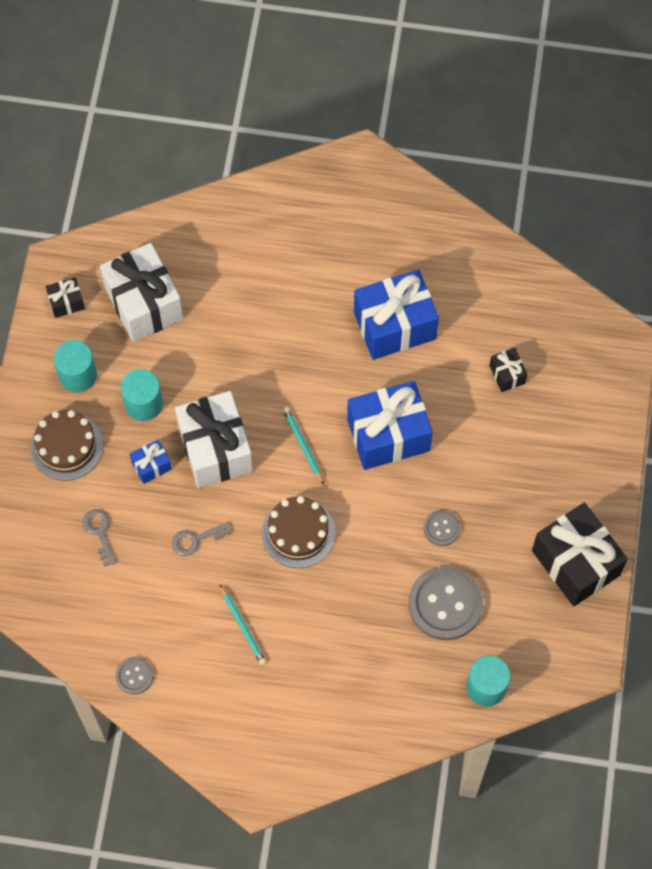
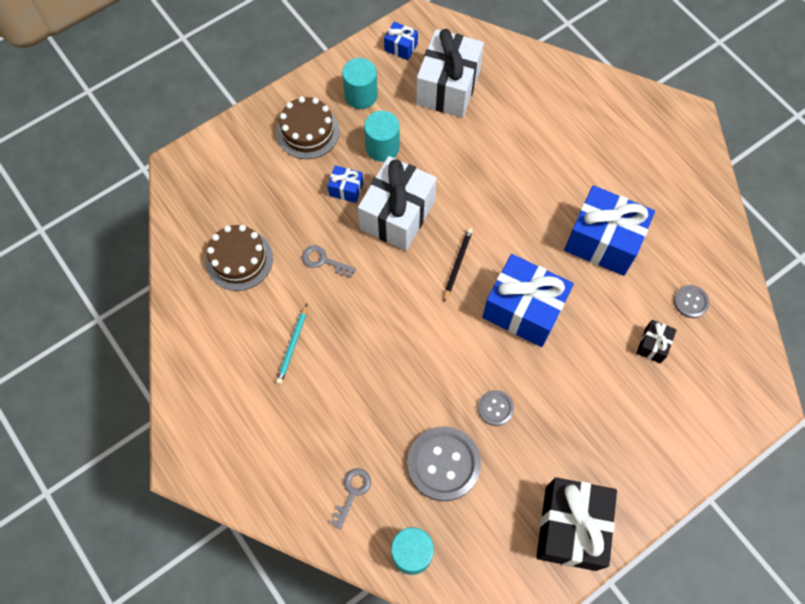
camera: 45 degrees right, 0 degrees up
(66, 302) = (401, 47): black gift -> blue gift
(99, 532) = (270, 201): grey key -> grey key (352, 492)
(134, 676) = (192, 311): grey button -> grey button (690, 302)
(298, 533) = (394, 318): brown cake -> brown cake (239, 259)
(303, 445) = (457, 264): turquoise pencil -> black pencil

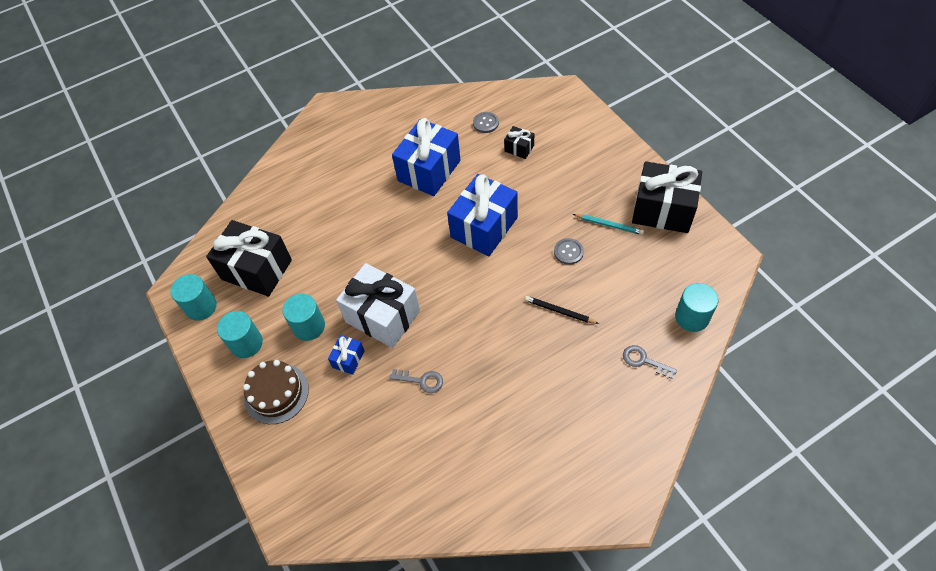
camera: 80 degrees left, 10 degrees down
(239, 259) = (410, 460): brown cake -> none
(292, 345) = (506, 409): turquoise pencil -> turquoise pencil (609, 225)
(323, 261) = (421, 380): grey key -> grey key turned 105 degrees counterclockwise
(401, 47) = (201, 307): blue gift -> turquoise cylinder
(443, 464) = (616, 291): grey button -> none
(448, 87) = (257, 270): white gift -> black gift
(457, 264) = (437, 272): black pencil -> black pencil (559, 311)

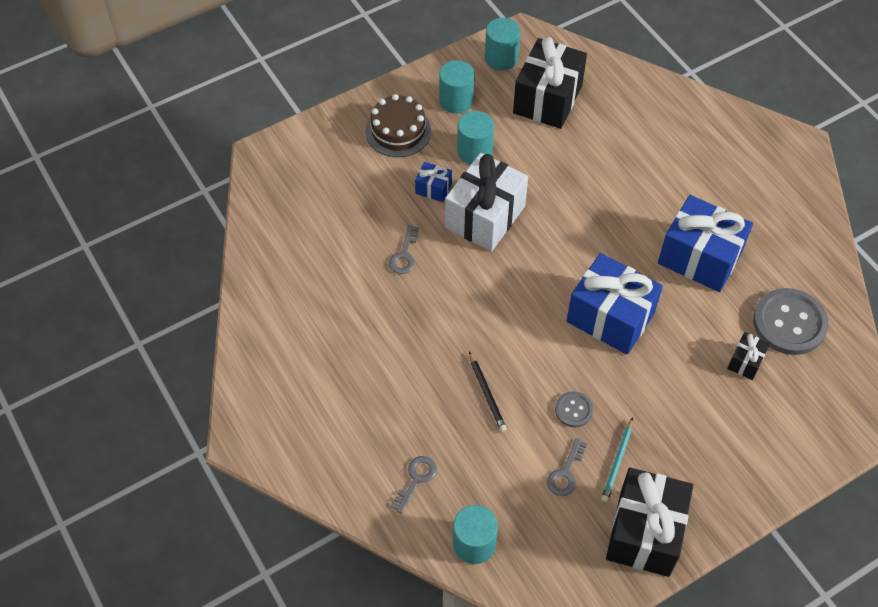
camera: 85 degrees right, 0 degrees up
(485, 123) = (789, 323): grey button -> grey button, size x2.00
(559, 311) = (487, 394): black pencil -> black pencil turned 135 degrees clockwise
(623, 257) = (566, 473): none -> grey key

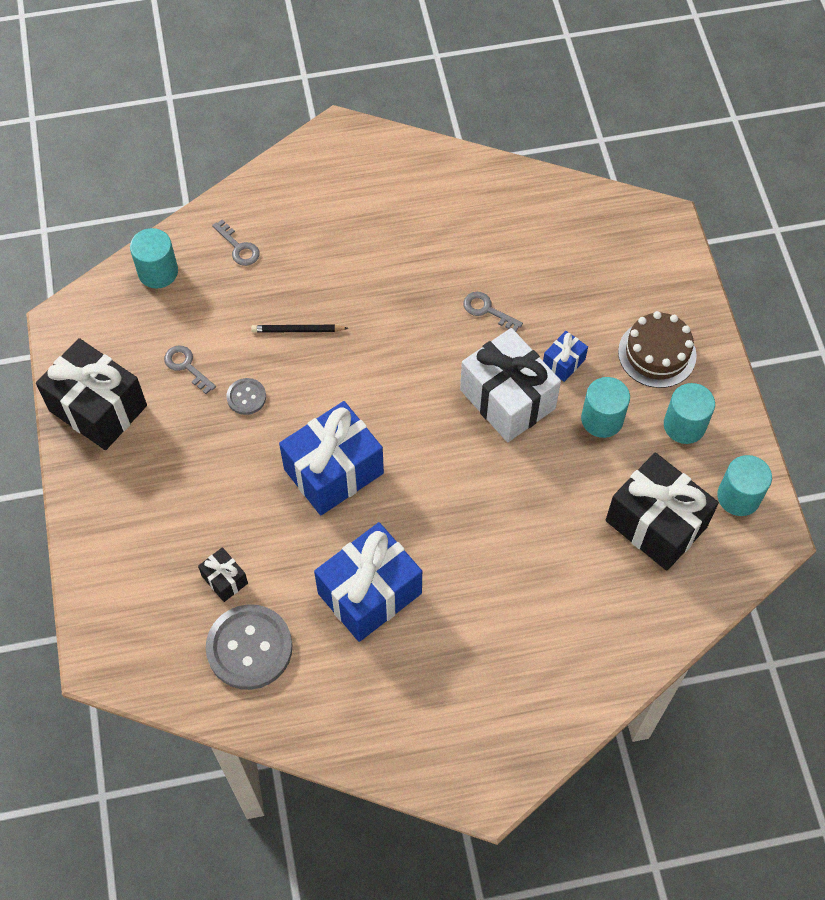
camera: 110 degrees right, 5 degrees up
(617, 462) = (176, 413): turquoise pencil -> none

